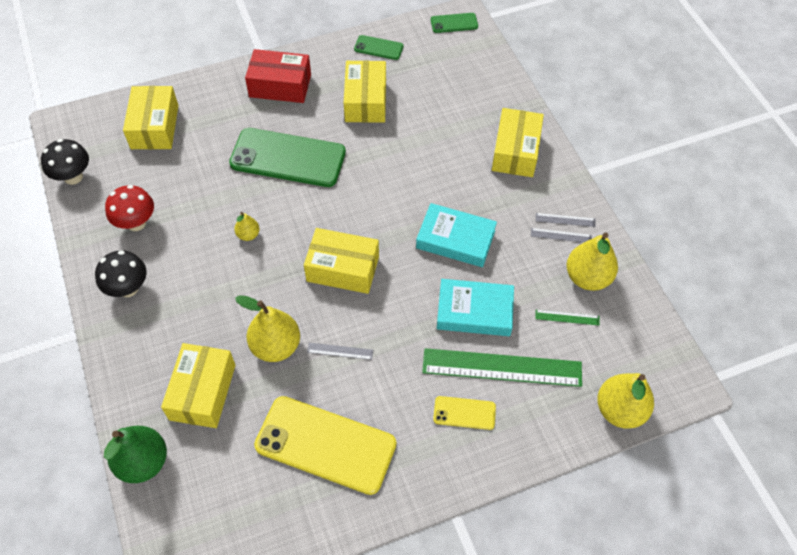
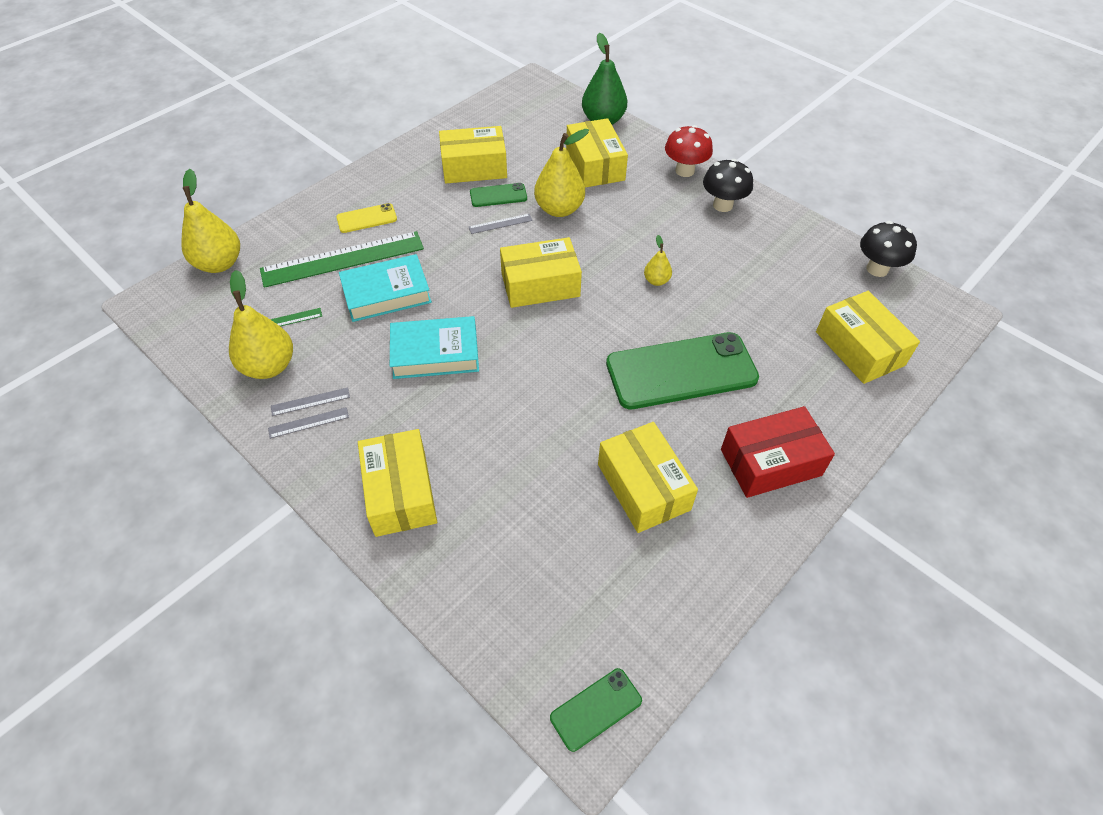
camera: 155 degrees right, 5 degrees down
(136, 223) = (771, 253): red mushroom -> red mushroom (684, 171)
(325, 444) = (474, 167): yellow phone -> yellow box
(378, 48) = (686, 591): green phone -> green phone (498, 195)

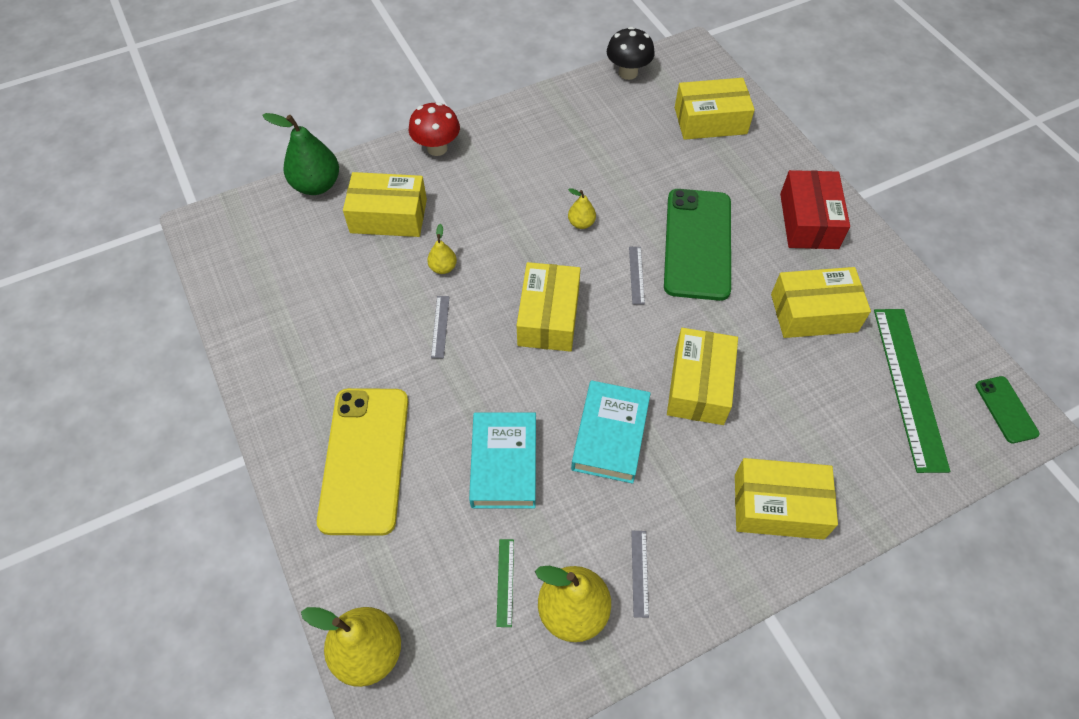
camera: 70 degrees left, 5 degrees up
(308, 422) = (668, 579): grey ruler -> grey ruler (636, 275)
(343, 259) = (426, 500): green ruler -> green ruler (909, 386)
(367, 218) = (365, 459): yellow phone -> yellow phone, size x2.14
(474, 167) = (329, 326): yellow box -> yellow box (699, 385)
(498, 195) = (392, 316): green phone -> none
(559, 209) = (443, 267): yellow pear -> yellow pear, size x0.51
(722, 205) = (501, 139): black mushroom -> none

